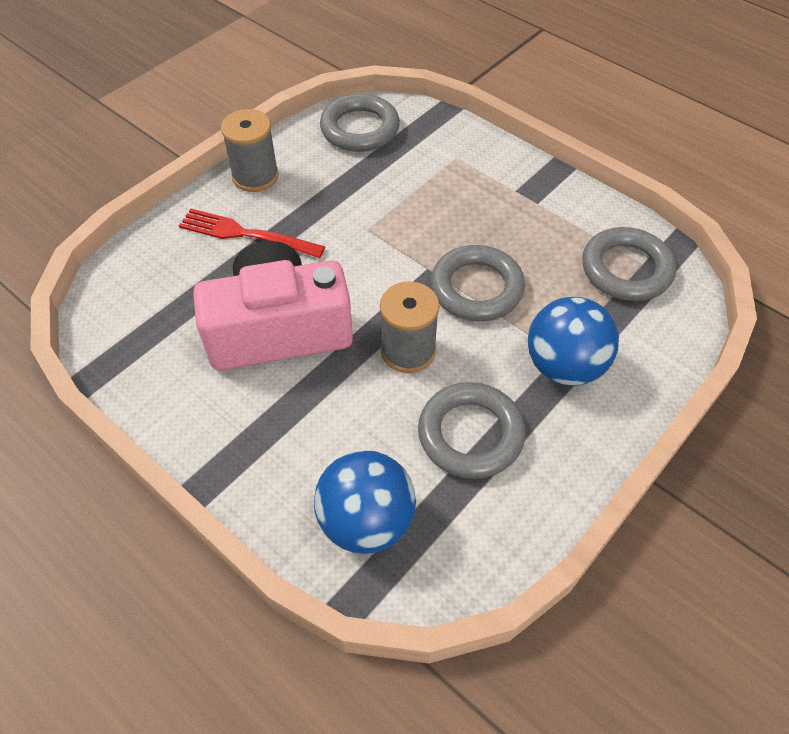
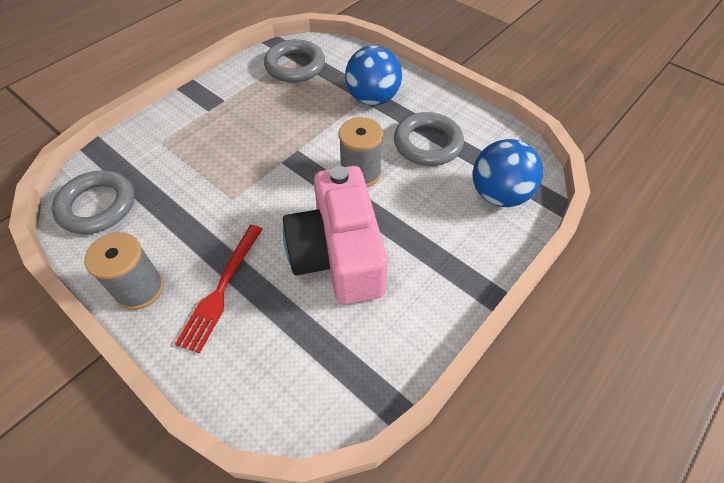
camera: 90 degrees left, 0 degrees up
(476, 288) = (304, 135): grey ring -> none

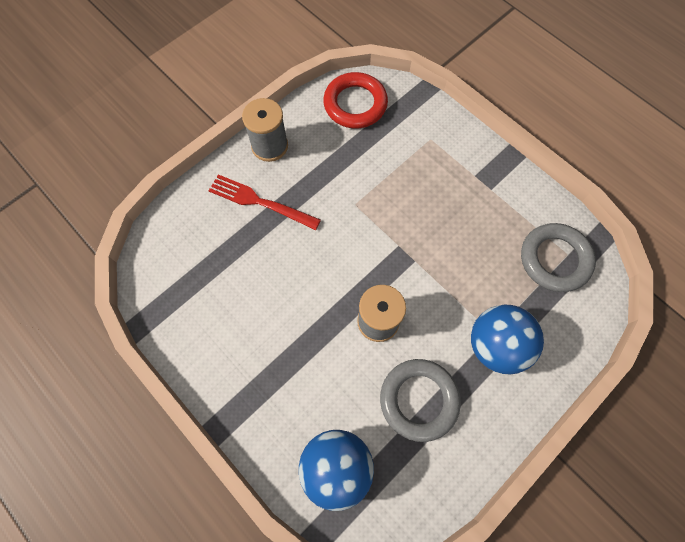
camera: 95 degrees right, 15 degrees up
(97, 206) = (355, 104): grey ring -> red ring
(338, 255) = (281, 293): pink camera -> none

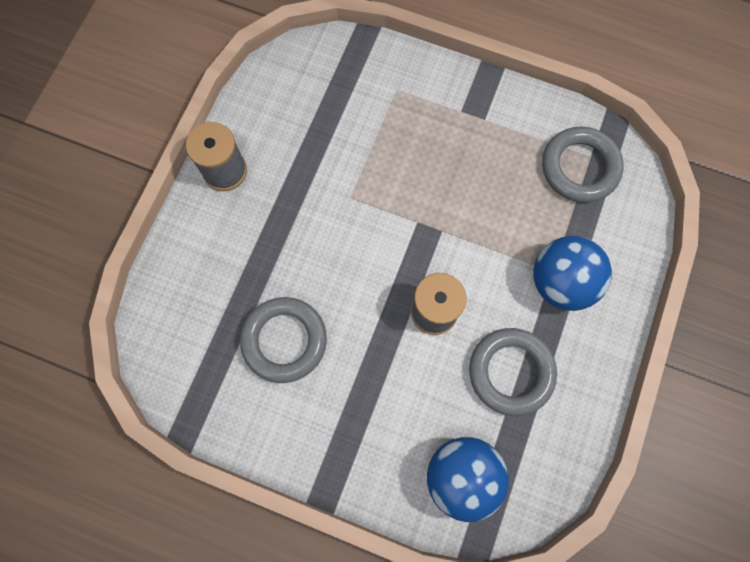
camera: 25 degrees left, 5 degrees up
(249, 290) = (284, 340): none -> grey ring
(259, 202) = (245, 239): red fork -> none
(355, 104) = (296, 82): red ring -> none

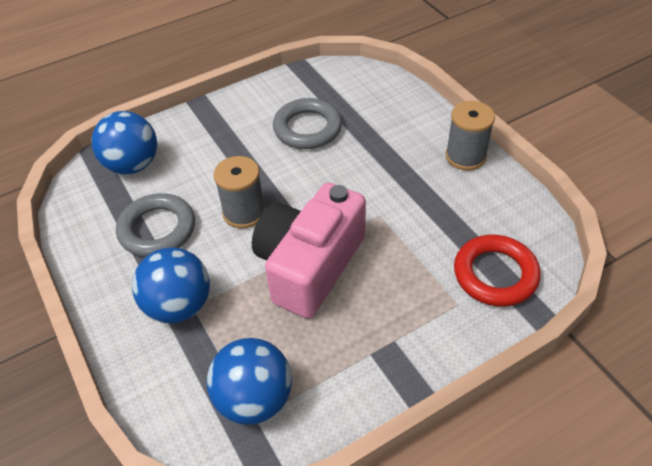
camera: 130 degrees right, 25 degrees down
(348, 79) = (495, 274): none -> red ring
(444, 214) = (309, 265): none -> pink camera
(579, 167) = (254, 399): grey ring -> blue ball

